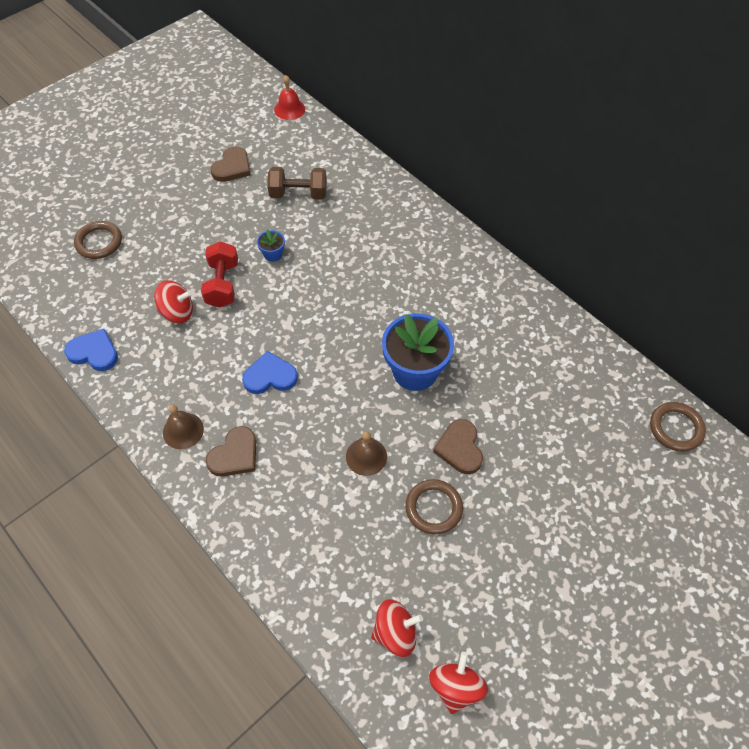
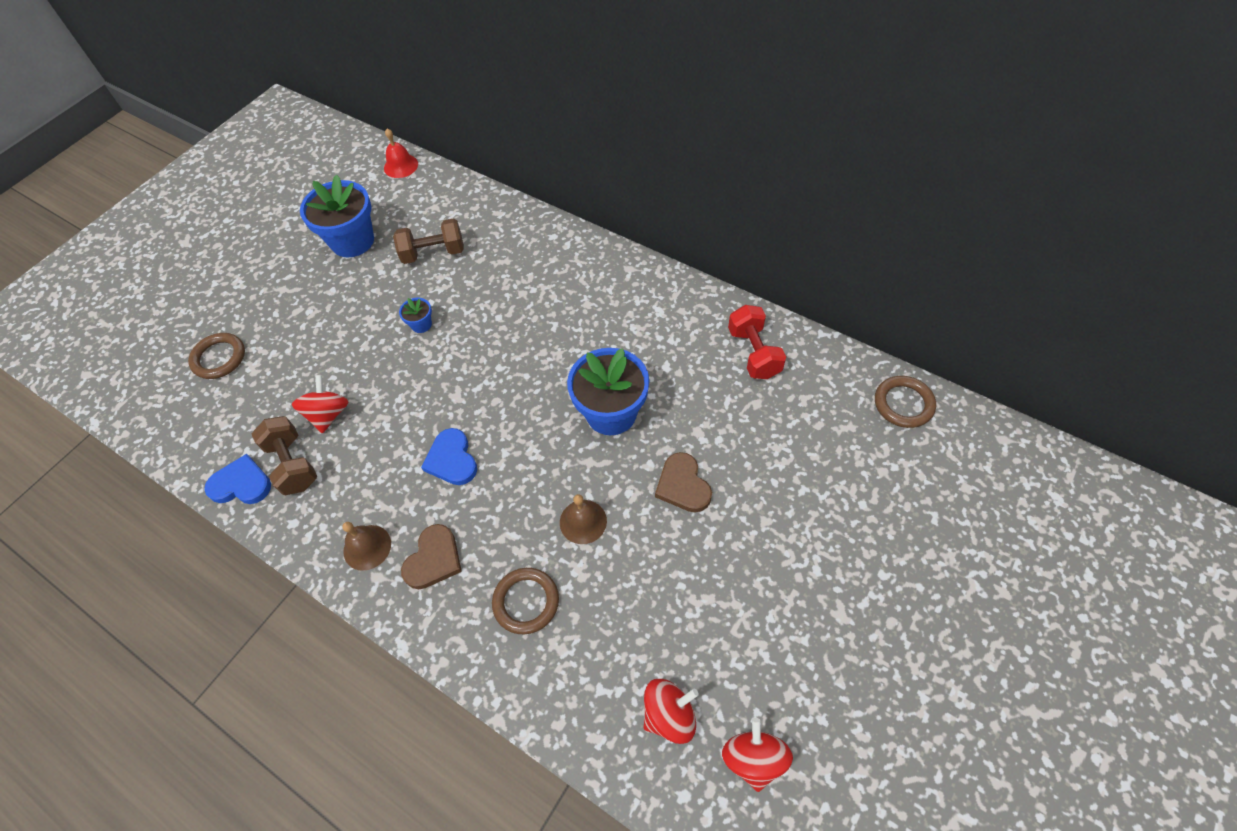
camera: 10 degrees left, 0 degrees up
(139, 347) = (293, 464): none -> brown dumbbell
(177, 312) = (328, 414): red spinning top -> red spinning top turned 75 degrees counterclockwise
(222, 284) = (373, 371): red dumbbell -> red dumbbell (754, 353)
(232, 167) = (352, 241): brown heart -> blue flower pot
(270, 376) = (452, 459): blue heart -> blue heart turned 90 degrees counterclockwise
(433, 508) = (673, 559): brown ring -> brown ring (526, 602)

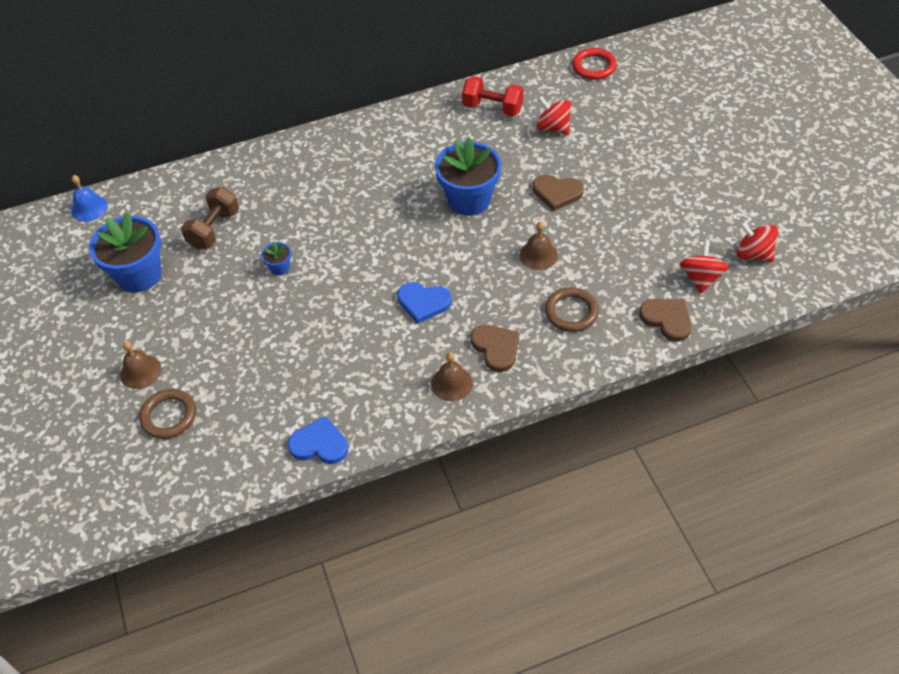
camera: 55 degrees left, 5 degrees down
(241, 484) = (319, 444): blue heart -> blue heart turned 60 degrees clockwise
(254, 310) = (140, 372): none -> brown bell
(293, 464) = (333, 402): brown dumbbell -> none
(328, 414) = (307, 361): red spinning top -> red spinning top (553, 128)
(401, 166) = (89, 208): red bell -> blue bell
(580, 712) = (667, 319): none -> brown heart
(903, 404) = (594, 66): brown ring -> red ring

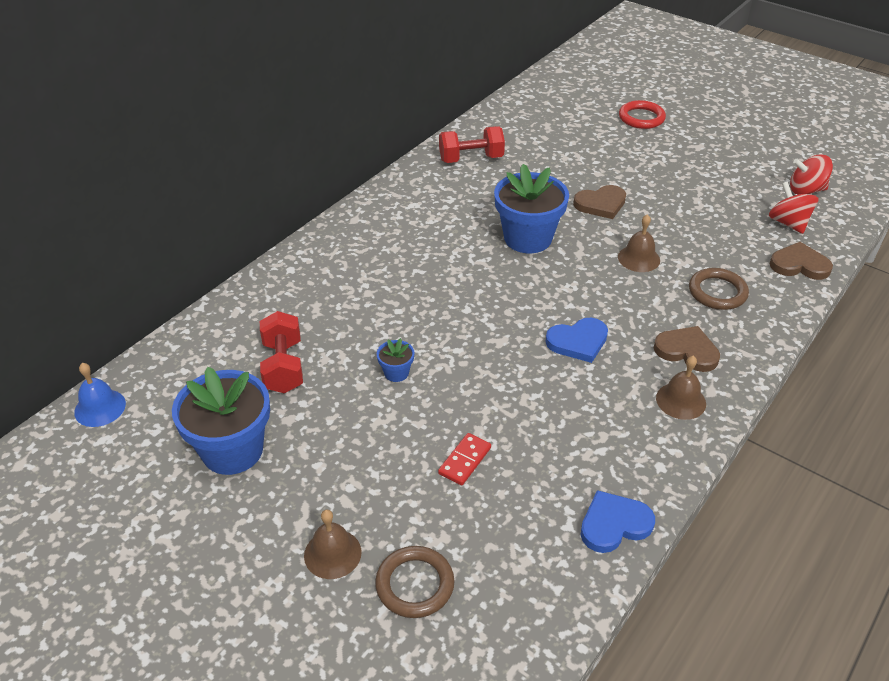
camera: 35 degrees left, 10 degrees down
(214, 229) = (283, 367): brown dumbbell -> red dumbbell
(267, 352) = (465, 461): none -> red domino
(553, 128) = (542, 156): red spinning top -> none
(594, 66) = (527, 101): red ring -> red ring (641, 118)

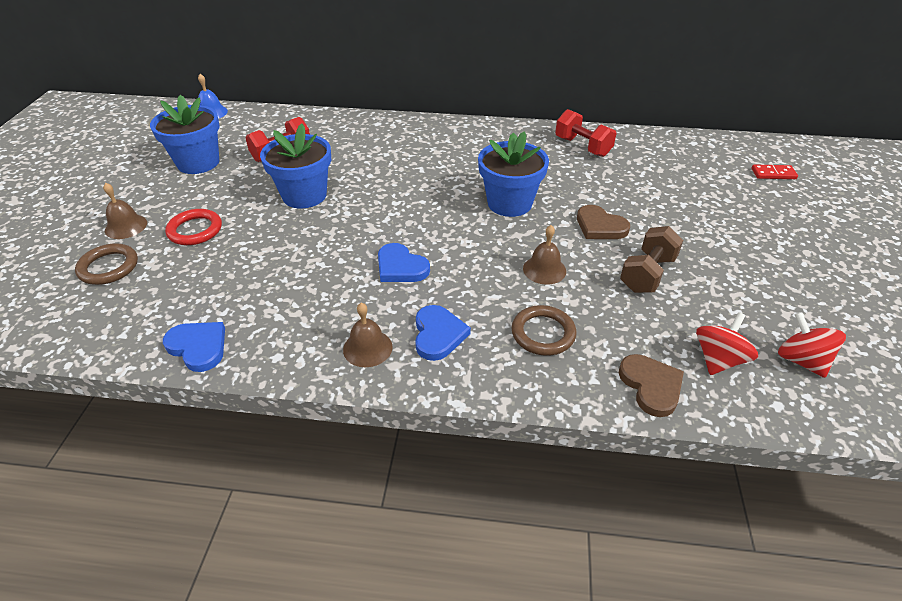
camera: 60 degrees right, 0 degrees up
(396, 373) = (304, 195): blue flower pot -> blue flower pot, size x2.27
(465, 461) = (232, 252): red domino -> red domino (773, 174)
(641, 118) = (769, 211): red ring -> red ring (195, 230)
(678, 209) = (647, 274): none -> brown dumbbell
(687, 351) = (438, 334): brown heart -> blue heart

